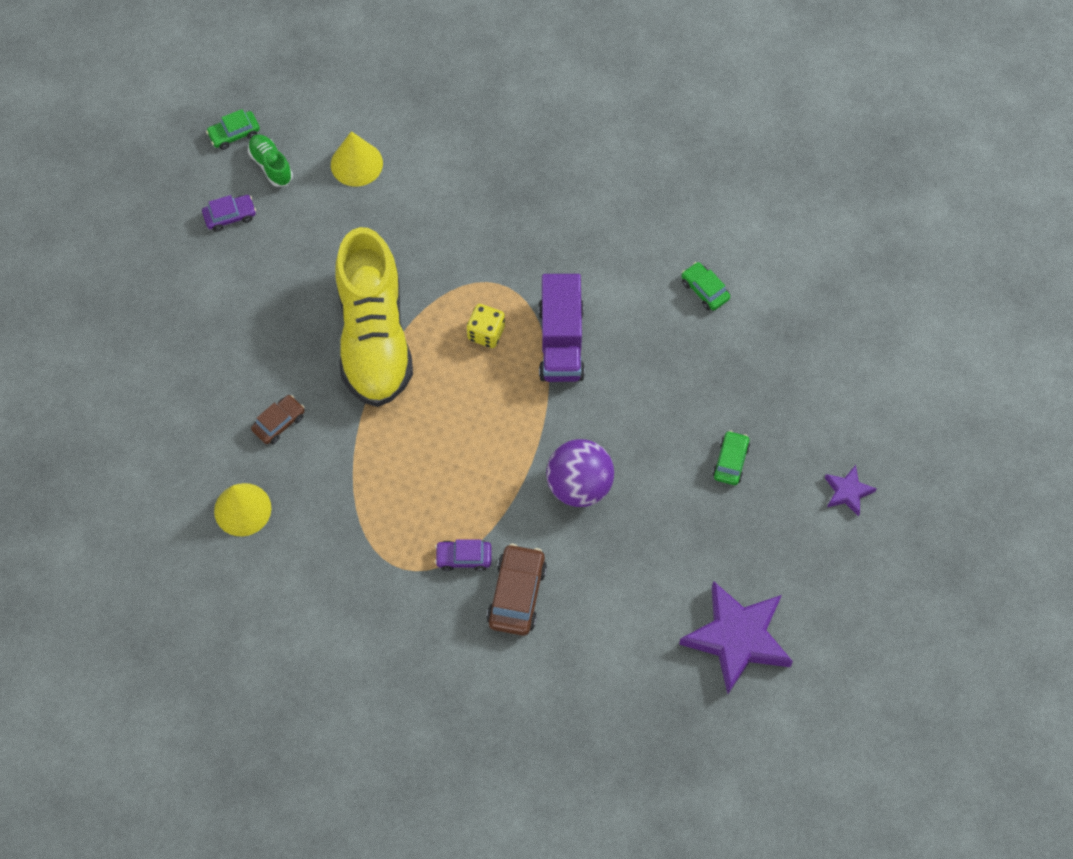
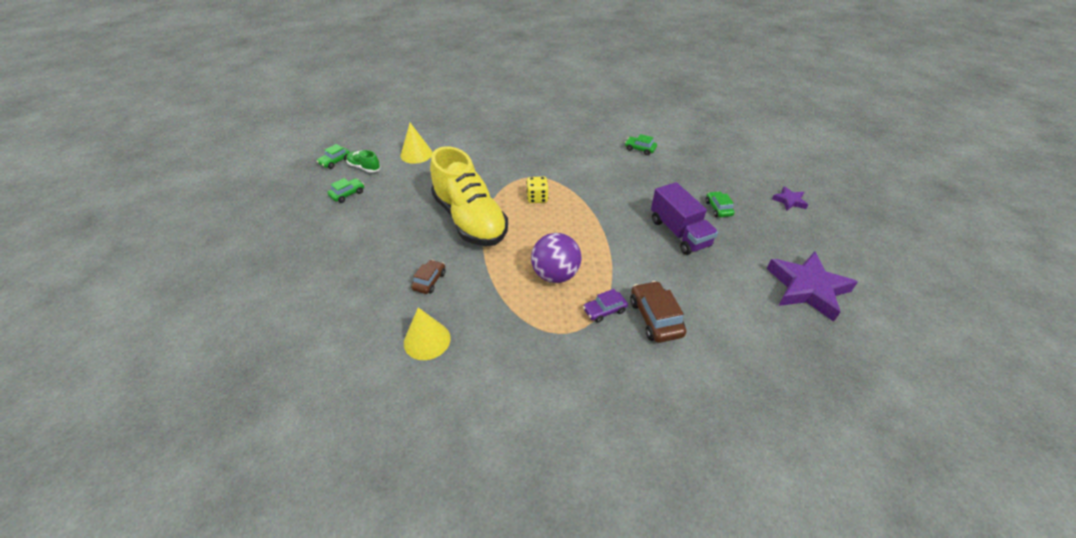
camera: 25 degrees left, 20 degrees down
(230, 216) = (347, 194): purple car -> green car
(561, 342) = (582, 189): purple truck -> purple truck (679, 233)
(579, 485) = (646, 247): purple ball -> purple ball (555, 275)

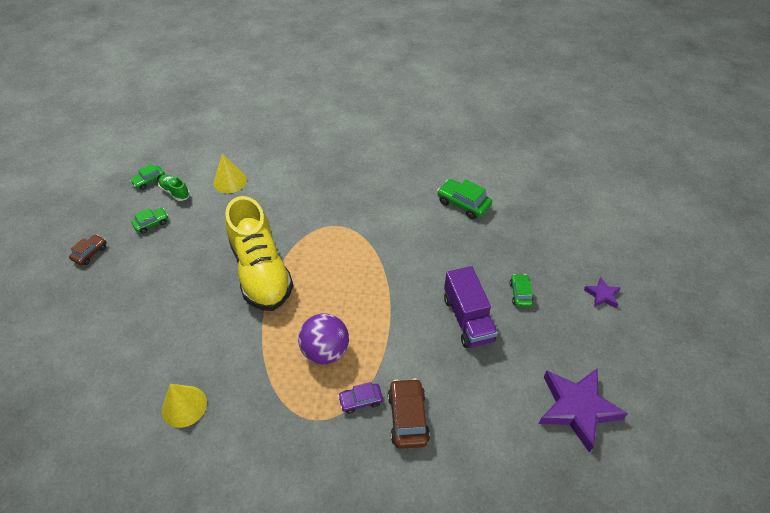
camera: 10 degrees right, 5 degrees up
(429, 281) = (203, 339): brown car -> brown car (90, 253)
(537, 198) = (335, 254): yellow dice -> none
(640, 149) = (463, 204): green car -> green car, size x1.60

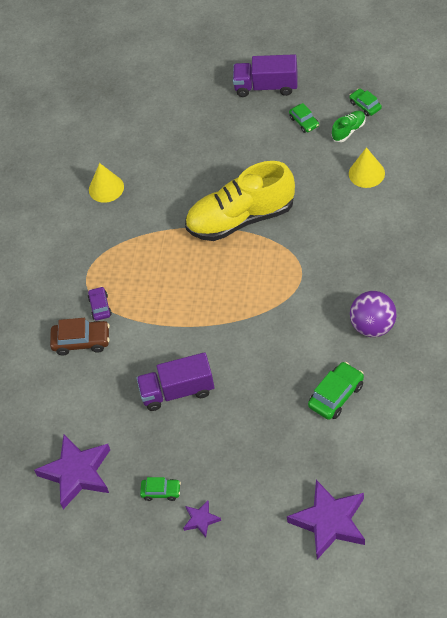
camera: 100 degrees right, 5 degrees up
(90, 253) = (266, 86): brown car -> purple truck
(325, 351) = (149, 278): purple ball -> purple ball (373, 326)
(520, 294) = (206, 441): green car -> green car (161, 492)
(581, 209) = (330, 522): none -> purple star

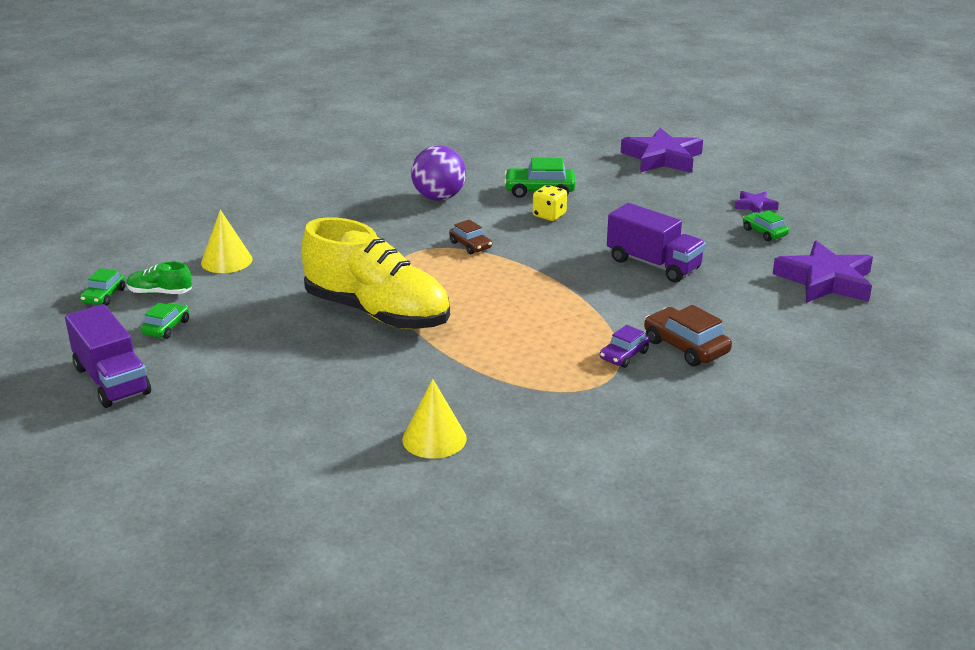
camera: 135 degrees left, 25 degrees down
(285, 306) = (470, 245): none -> brown car
(292, 376) = (549, 215): none -> yellow dice

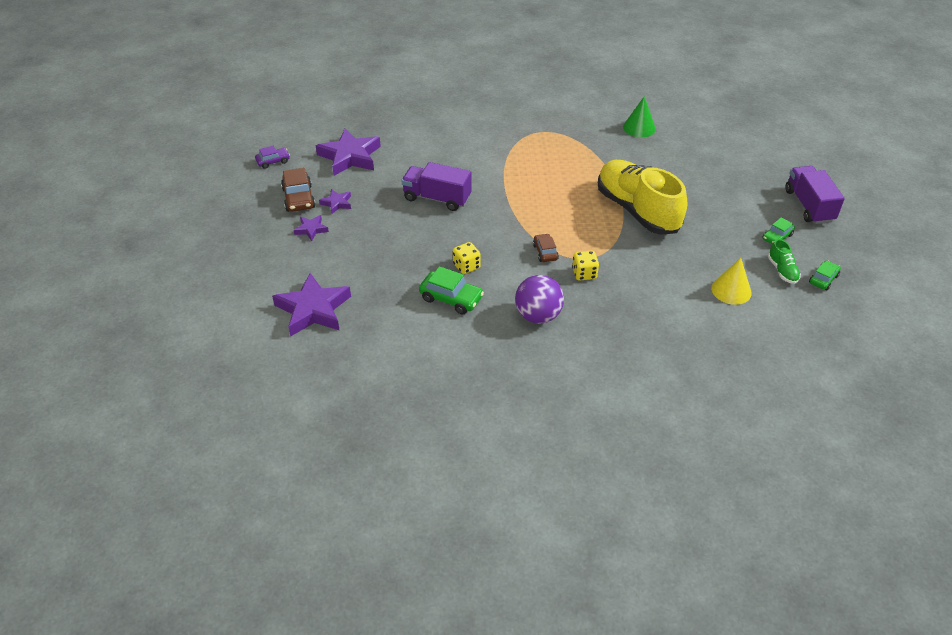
camera: 155 degrees left, 15 degrees up
(160, 293) = (782, 270): green shoe -> green shoe turned 45 degrees clockwise
(411, 237) = (584, 274): none -> yellow dice
(434, 438) = (639, 128): yellow cone -> green cone
(624, 355) = (513, 143): purple car -> purple car (273, 161)
(653, 264) = (437, 198): purple truck -> purple truck turned 45 degrees counterclockwise
(685, 347) = (476, 139): brown car -> brown car (298, 198)
(764, 232) = (337, 203): green car -> purple star

